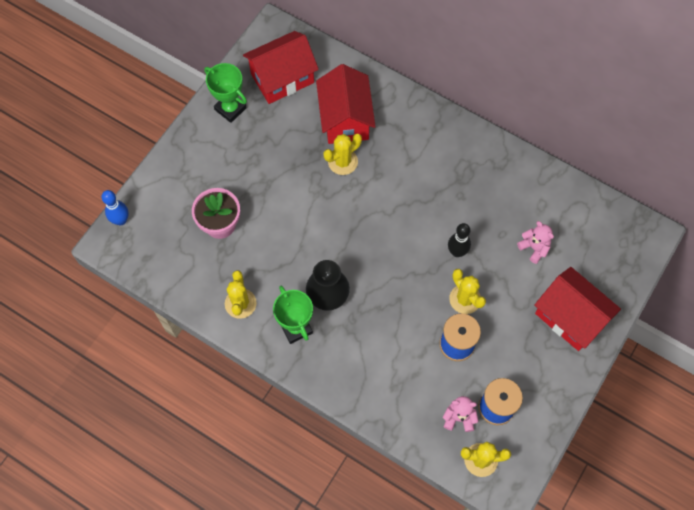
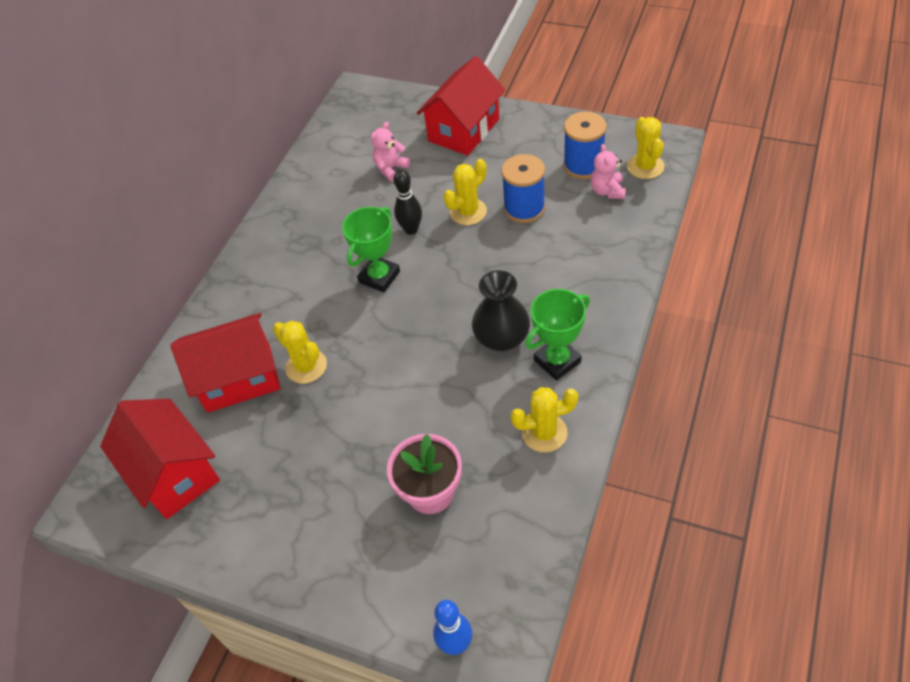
camera: 95 degrees left, 15 degrees down
(230, 109) = (231, 532): green trophy -> green trophy (379, 277)

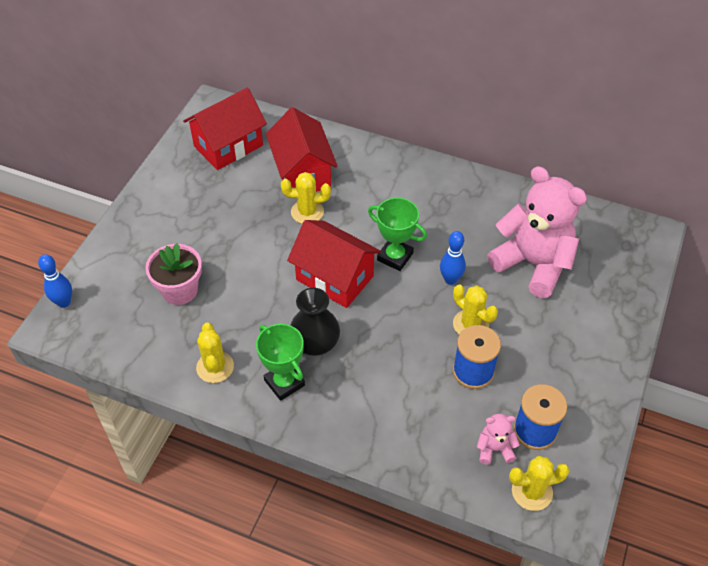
camera: 85 degrees right, 0 degrees up
(306, 366) = (307, 212): yellow cactus -> yellow cactus turned 45 degrees clockwise
(391, 169) = (533, 264): pink teddy bear -> pink teddy bear, size x2.34
(411, 229) = (450, 279): black bowling pin -> blue bowling pin
(464, 130) = (591, 325): red house -> red house (334, 278)

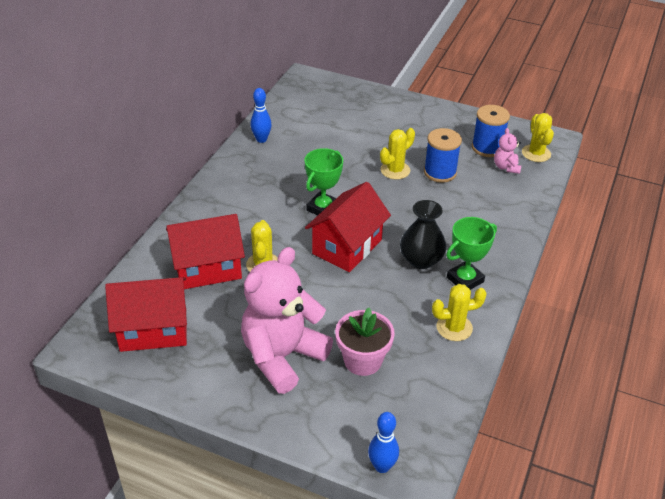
camera: 90 degrees left, 10 degrees down
(228, 146) = (153, 329): red house -> red house turned 60 degrees counterclockwise
(450, 279) = (349, 178): blue bowling pin -> blue bowling pin (261, 139)
(533, 264) = (333, 134): pink teddy bear -> pink teddy bear (282, 356)

